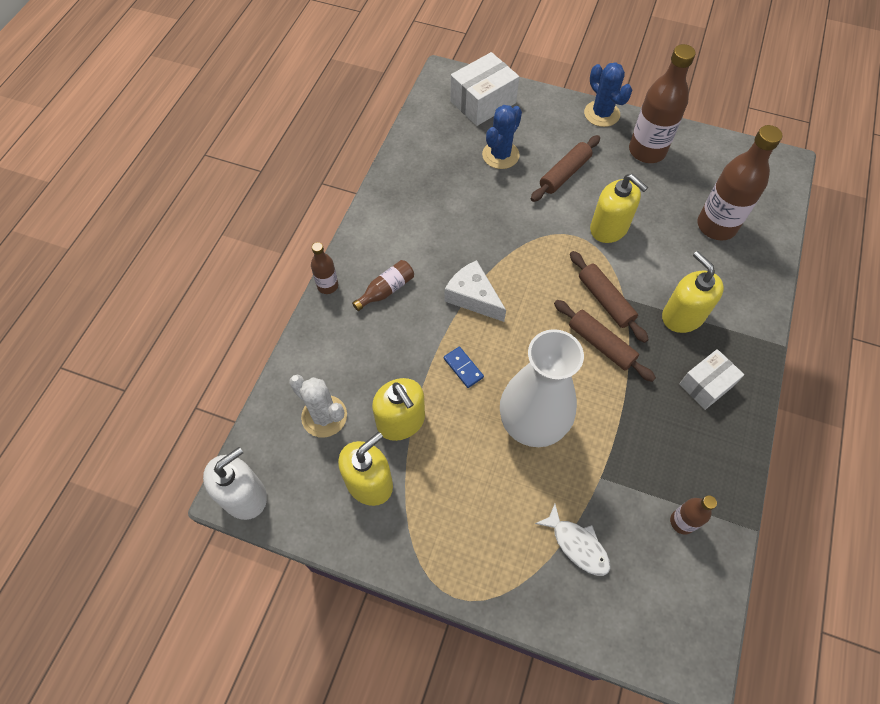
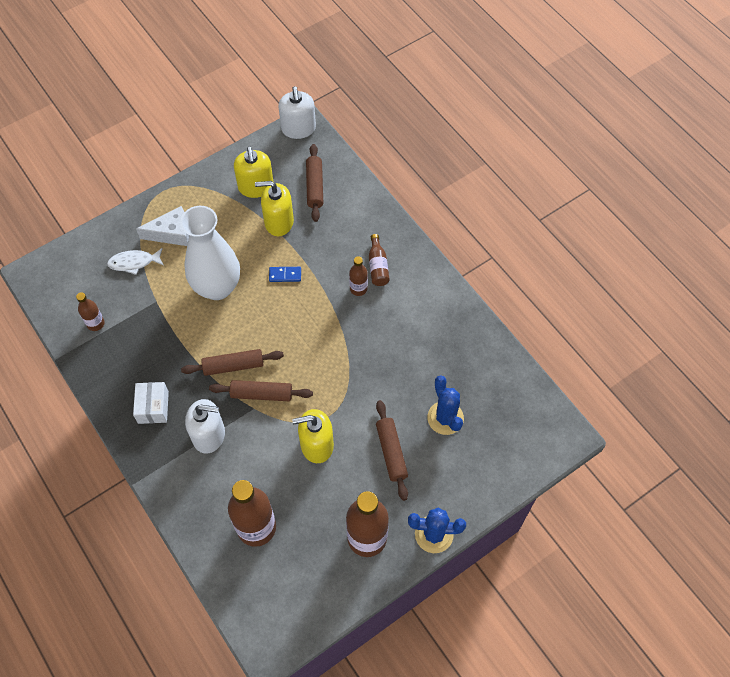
camera: 125 degrees right, 0 degrees up
(324, 416) = (314, 186): white cactus -> brown rolling pin
(327, 286) = (408, 235): brown bottle -> brown bottle (358, 289)
(473, 297) = (331, 313): white cheese -> white cheese (172, 233)
(483, 102) = (514, 445): white box -> none
(682, 316) = (209, 435): yellow soap dispenser -> white soap dispenser

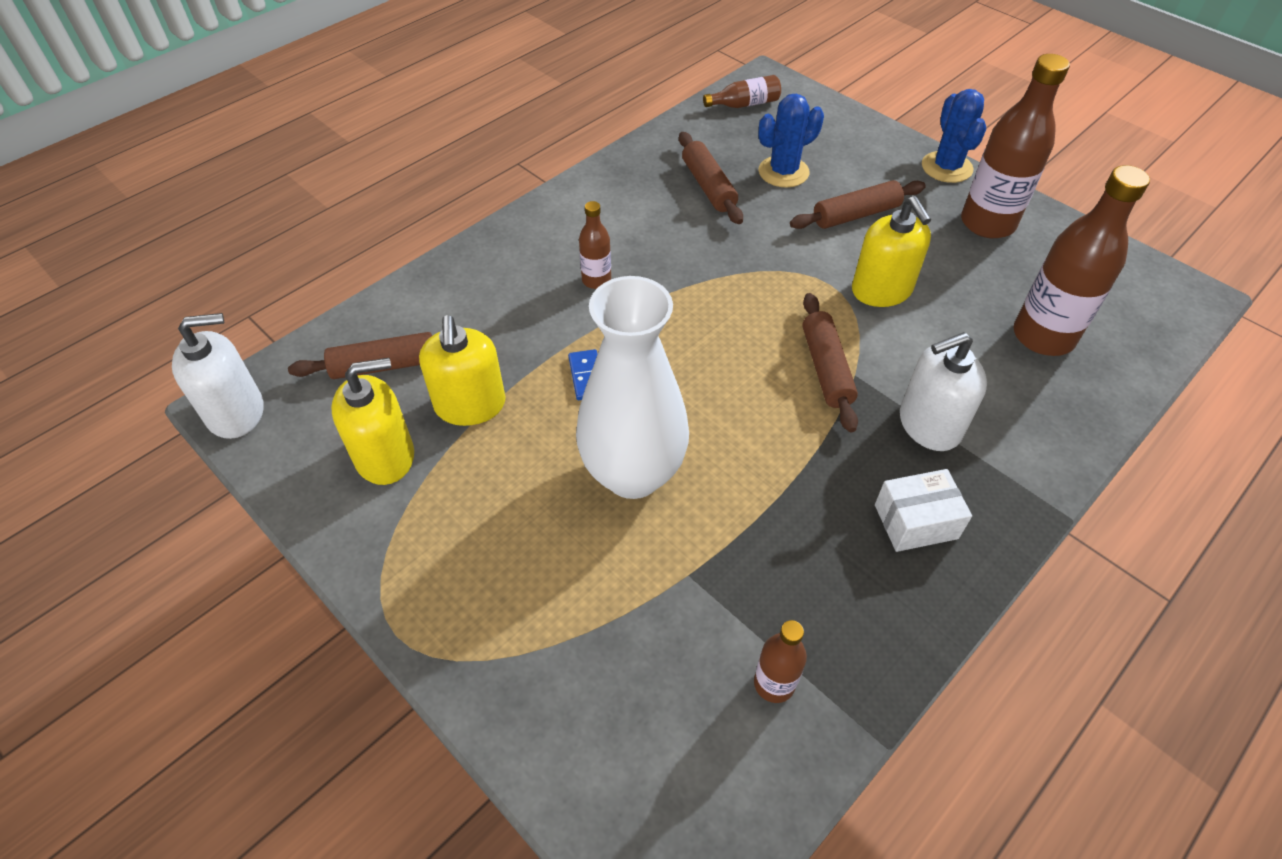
camera: 100 degrees left, 10 degrees down
(134, 262) = (601, 645): white fish -> none
(172, 233) = (514, 585): white cheese -> none
(209, 435) = (929, 425): white soap dispenser -> white soap dispenser turned 105 degrees counterclockwise
(233, 366) = (788, 416): brown rolling pin -> brown rolling pin (708, 186)
(378, 266) = (549, 263): brown bottle -> brown bottle (744, 104)

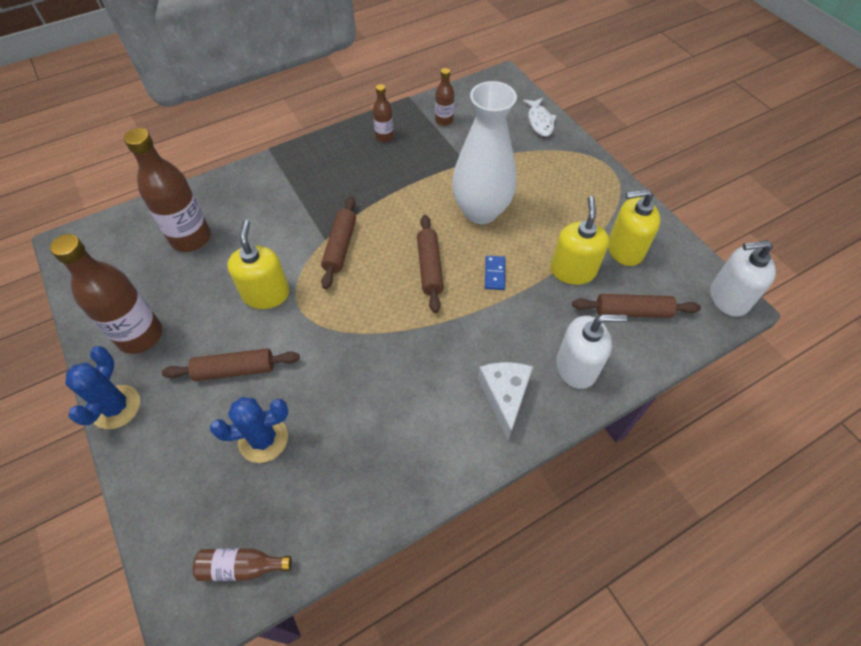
camera: 165 degrees left, 5 degrees up
(546, 246) = (504, 396): none -> white cheese
(556, 739) = (540, 121): none -> white fish
(596, 280) = (470, 351): brown bottle -> brown bottle (384, 137)
(708, 186) = (340, 437): brown rolling pin -> brown rolling pin (429, 267)
(915, 521) = (344, 162): white box -> none
(929, 425) = (303, 203): white soap dispenser -> white soap dispenser (576, 367)

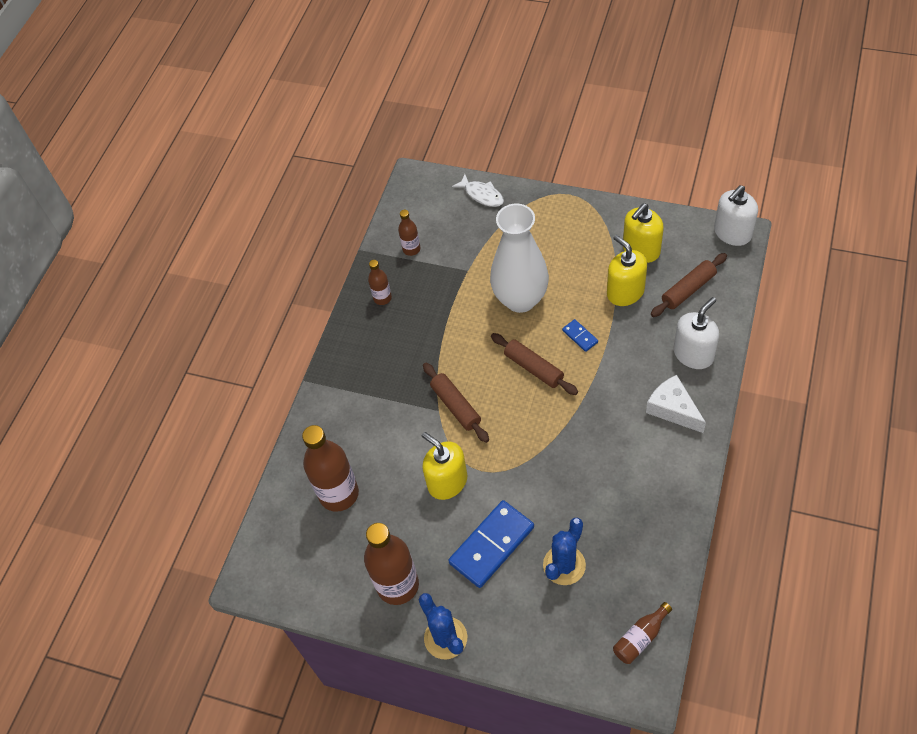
camera: 35 degrees left, 0 degrees up
(234, 369) = (491, 545): brown rolling pin -> blue domino

